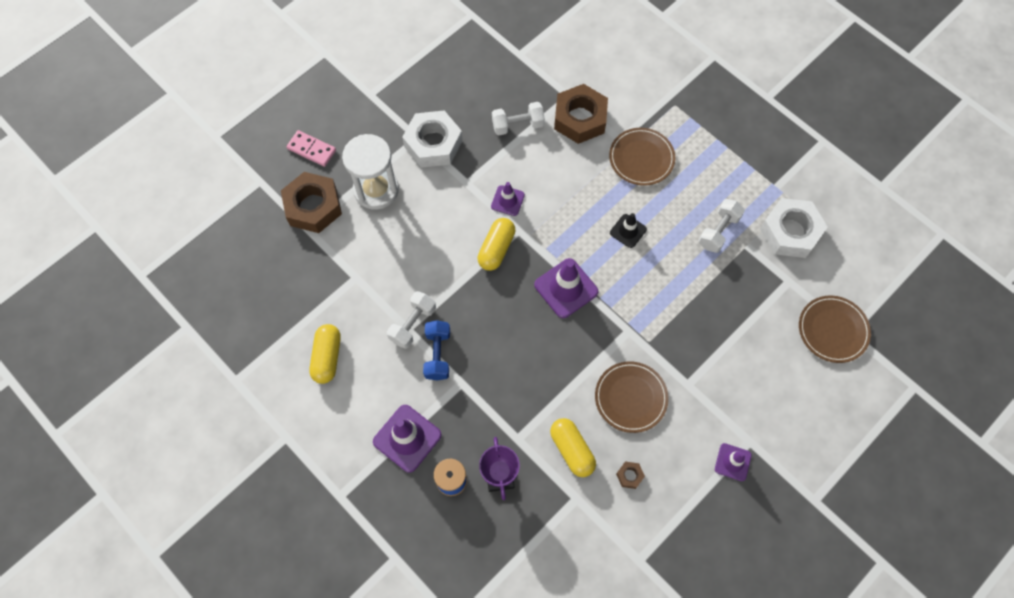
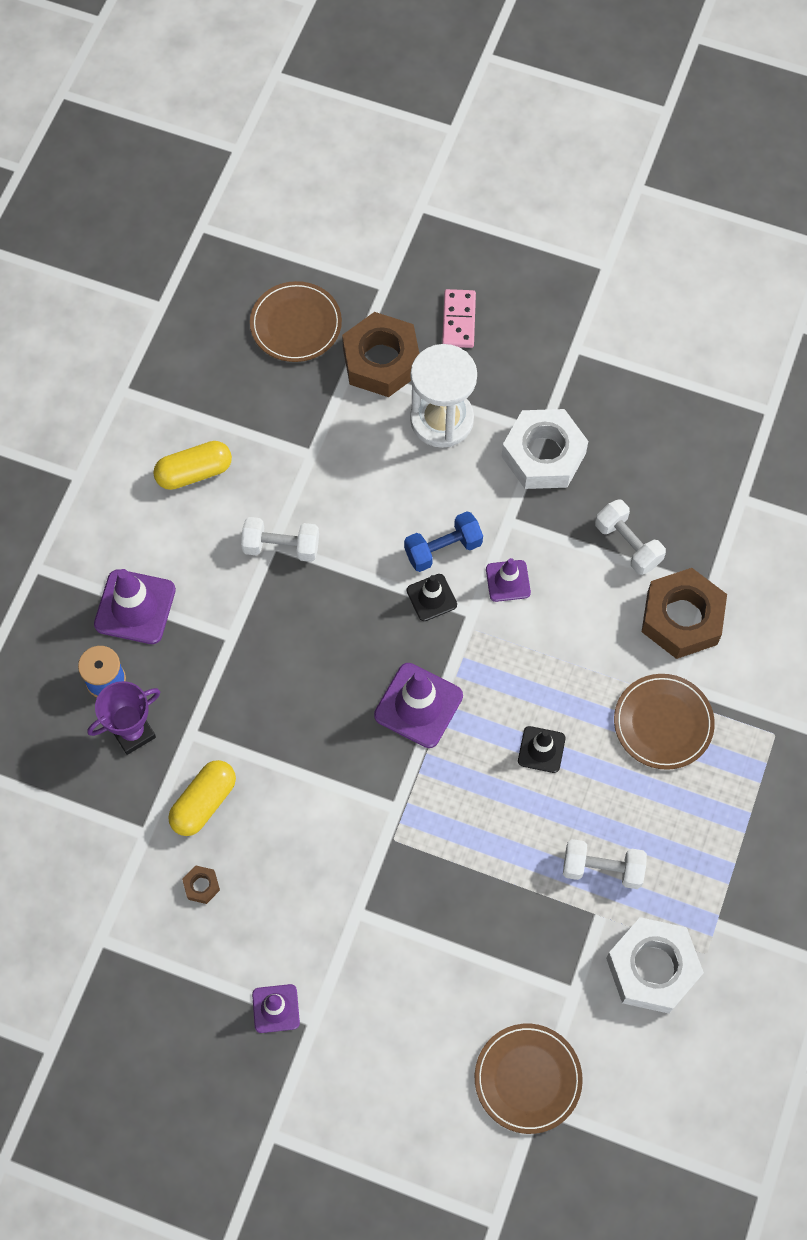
camera: 65 degrees right, 0 degrees up
(438, 354) = (255, 593): blue dumbbell -> blue dumbbell (443, 549)
(496, 249) = (431, 597): yellow capsule -> black traffic cone
(631, 397) = (305, 847): brown plate -> brown plate (296, 324)

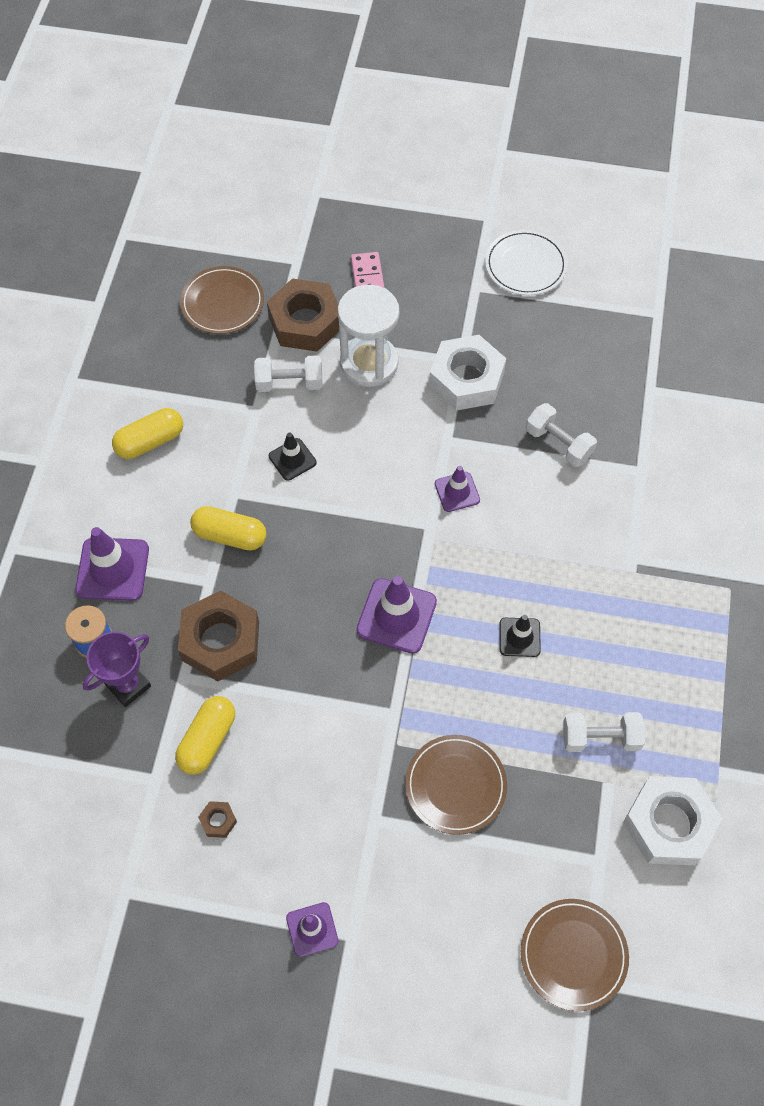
camera: 10 degrees left, 5 degrees down
(261, 590) = (230, 536): none -> yellow capsule
(281, 547) = (242, 494): white dumbbell -> white dumbbell (289, 383)
(431, 597) = (390, 517): black traffic cone -> black traffic cone (292, 459)
(443, 549) = (392, 473): blue dumbbell -> none
(636, 330) = (525, 265): none -> white plate
(663, 723) = (626, 595): brown plate -> brown plate (455, 785)
(682, 618) = (621, 500): brown nut -> brown nut (220, 641)

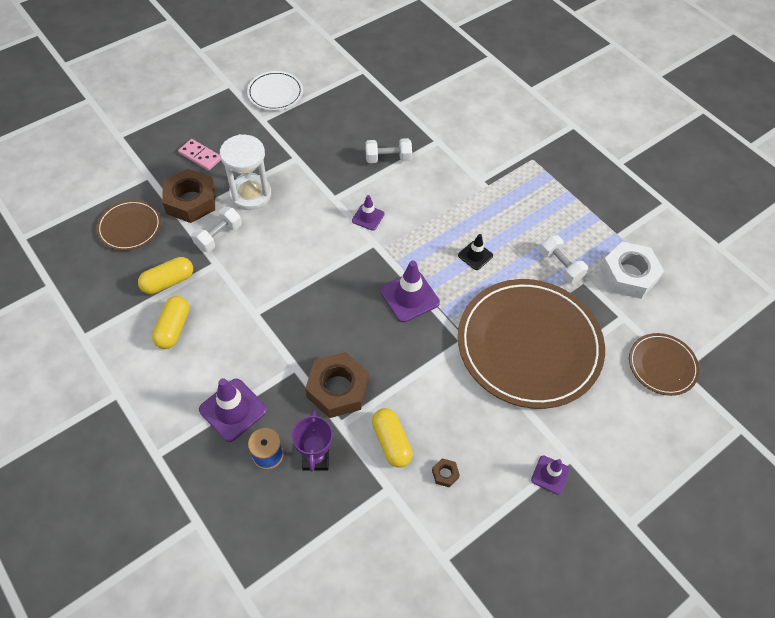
camera: 50 degrees left, 5 degrees down
(230, 536) = (278, 335): yellow capsule -> yellow capsule (168, 282)
(292, 459) = (266, 271): black traffic cone -> none
(455, 785) = (529, 345): brown plate -> brown plate, size x2.12
(466, 379) = (309, 164): white nut -> none
(600, 738) = (560, 266): white dumbbell -> white dumbbell turned 75 degrees counterclockwise

